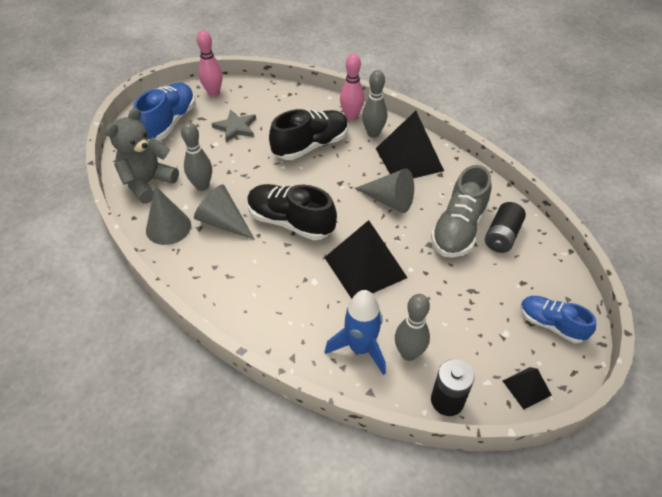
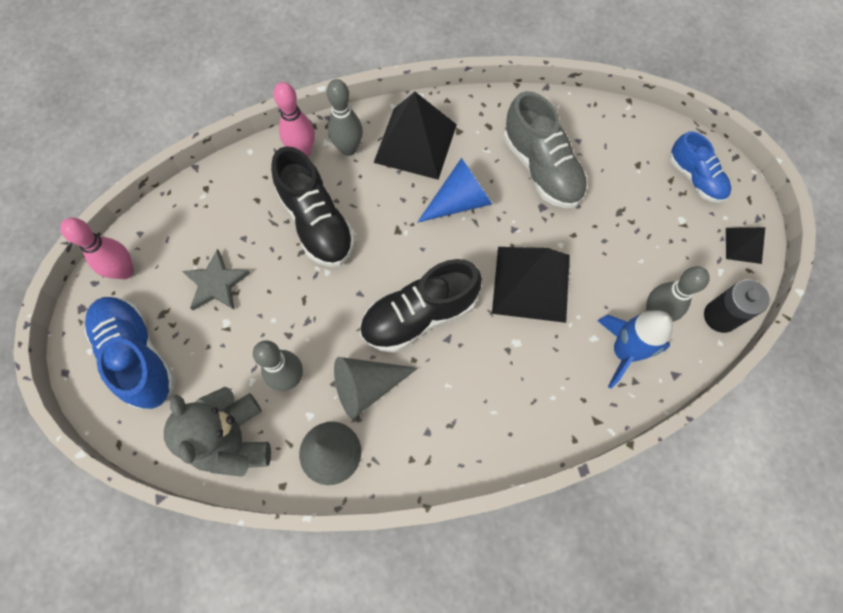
camera: 55 degrees left, 20 degrees up
(311, 146) = (317, 222): black shoe -> black shoe turned 150 degrees clockwise
(389, 200) = (459, 201): grey cone -> blue cone
(502, 236) = (575, 139): black battery -> none
(551, 324) = (695, 178): blue shoe -> blue shoe turned 105 degrees counterclockwise

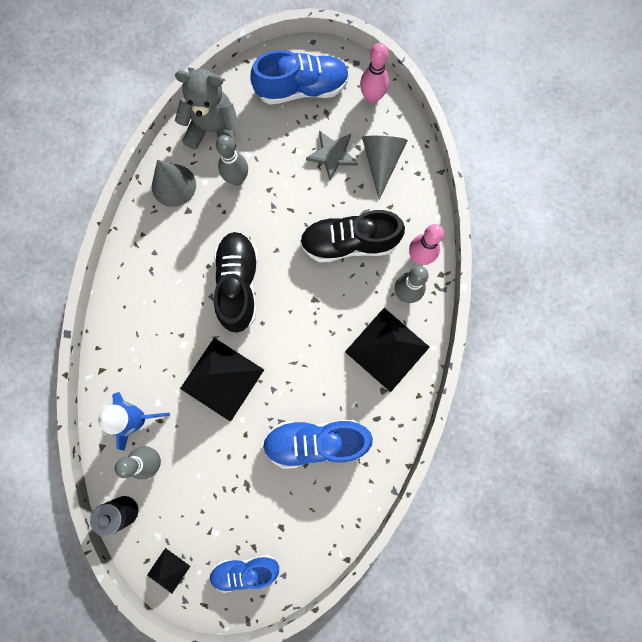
camera: 115 degrees right, 10 degrees up
(367, 386) = (205, 227): grey cone -> grey cone (381, 162)
(459, 201) = (317, 359): blue cone -> none
(541, 168) = (316, 441): grey shoe -> blue shoe

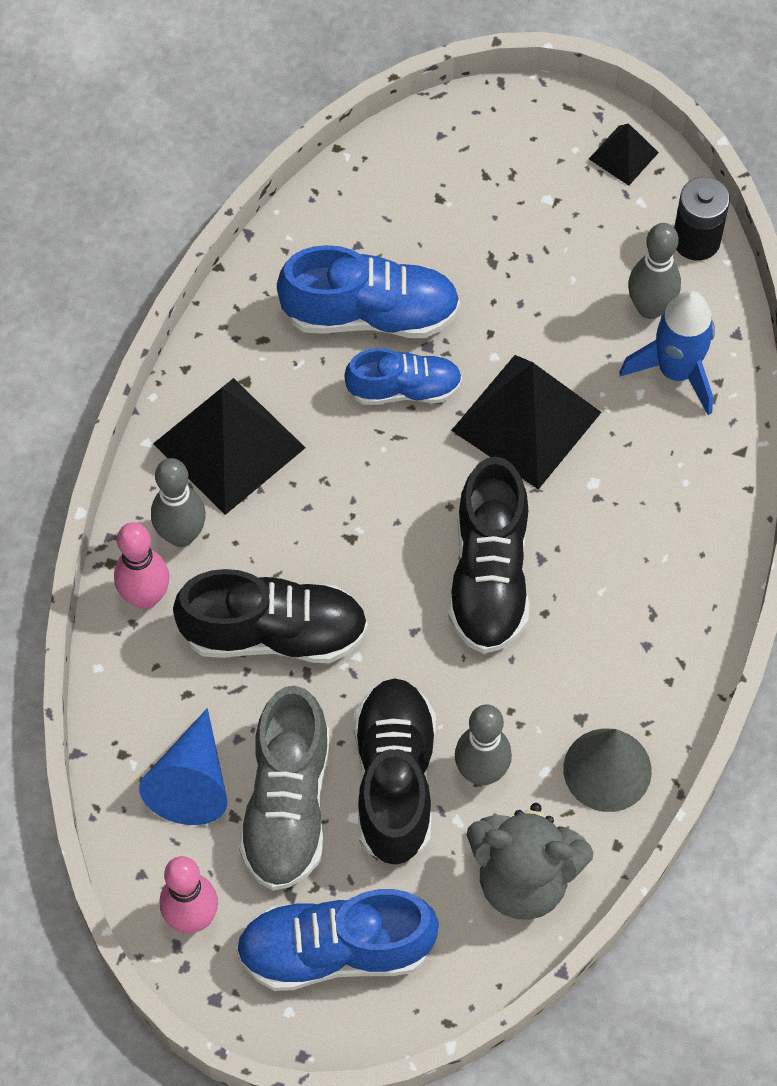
camera: 175 degrees left, 15 degrees down
(245, 570) = (501, 147): blue shoe -> blue shoe (404, 389)
(280, 171) = (394, 780): none -> black shoe
(332, 155) = (287, 804): grey star -> grey shoe
(381, 162) = (191, 782): grey cone -> blue cone

